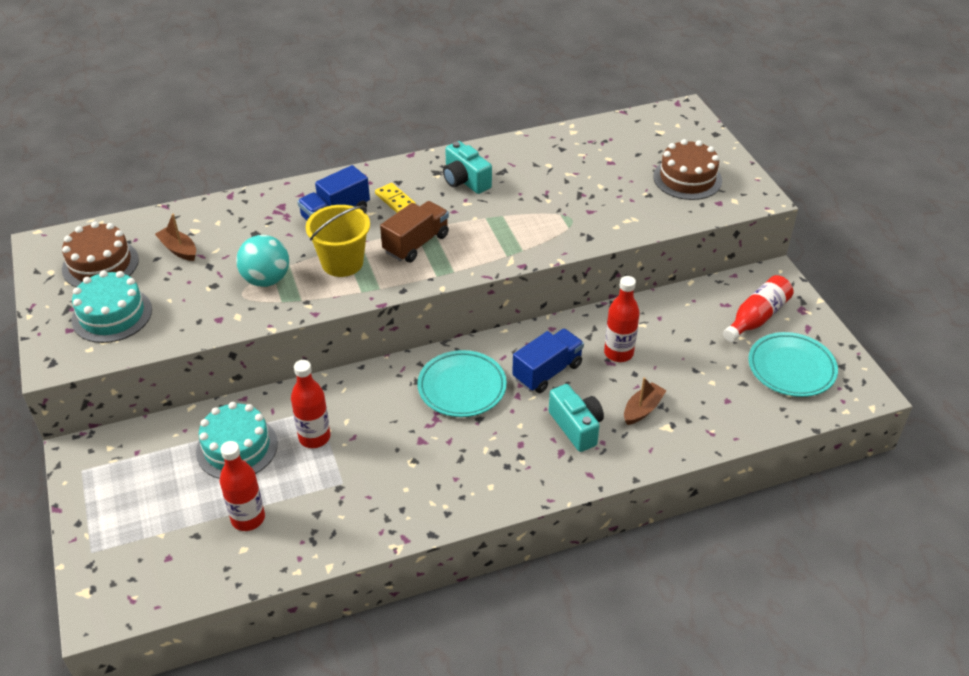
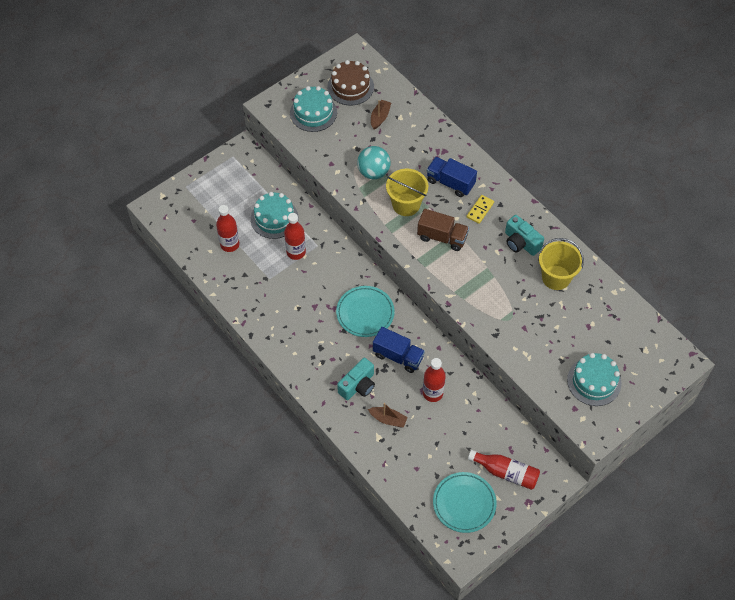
camera: 70 degrees right, 15 degrees up
(465, 181) = (521, 243): turquoise camera -> turquoise camera turned 75 degrees counterclockwise
(530, 167) = (556, 277): none -> yellow bucket
(687, 178) = (594, 381): brown cake -> turquoise cake

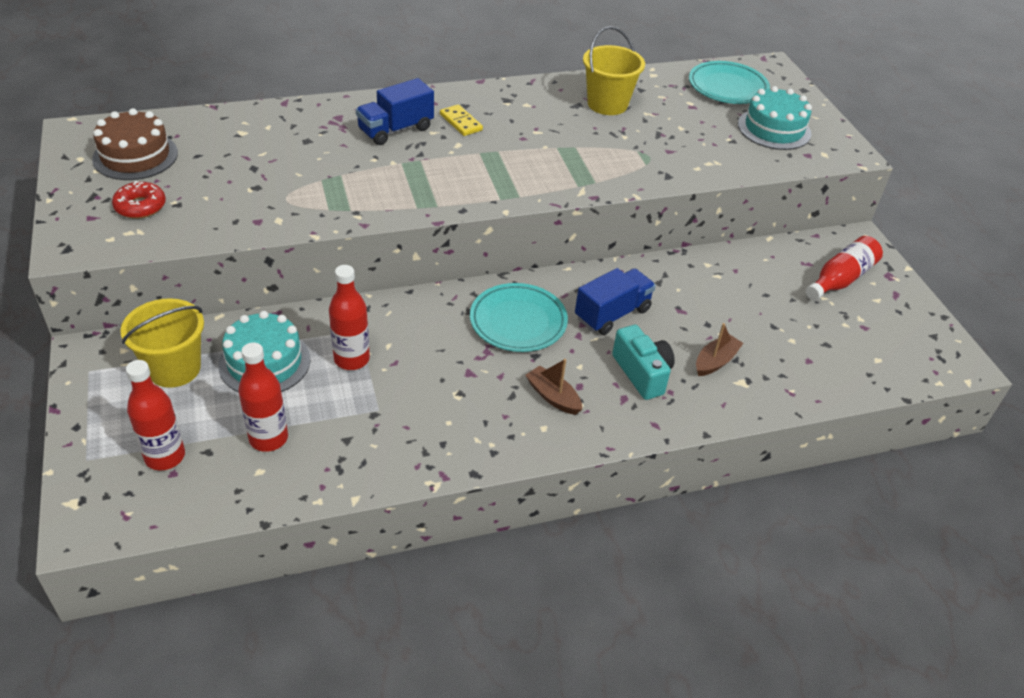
camera: 70 degrees left, 15 degrees down
(313, 113) = (140, 206): turquoise cake -> red donut
(373, 172) = (314, 187): turquoise ball -> none
(380, 117) = (222, 149): brown boat -> brown boat (553, 397)
(406, 204) = (399, 177): yellow bucket -> yellow bucket (174, 368)
(432, 393) = (690, 302): red bottle -> red bottle (165, 456)
(442, 237) = (480, 166): brown truck -> none
(464, 503) = (878, 333): turquoise plate -> turquoise plate (727, 87)
(521, 243) = (537, 110): turquoise camera -> none

